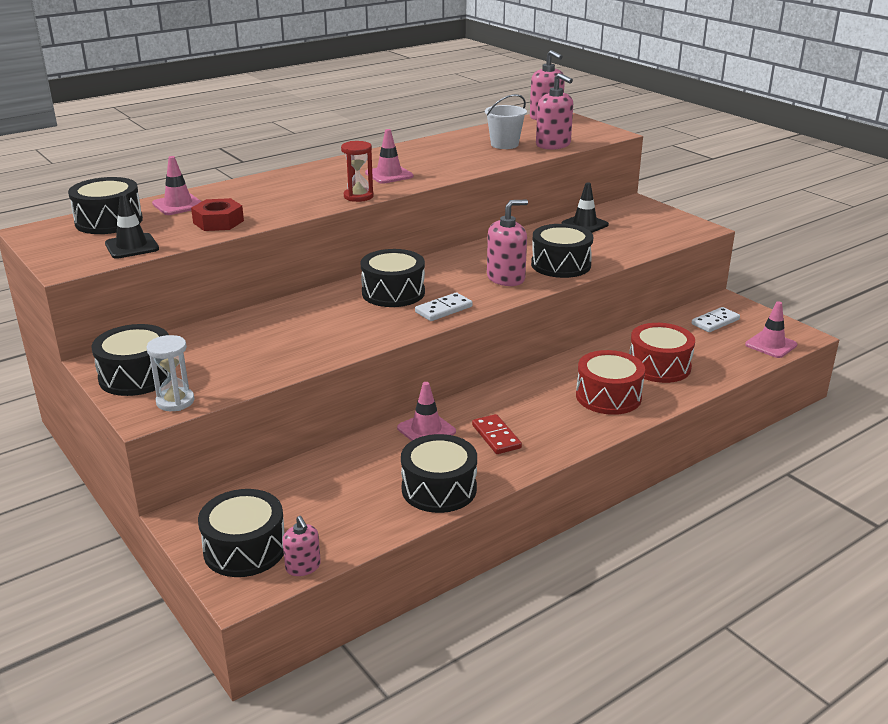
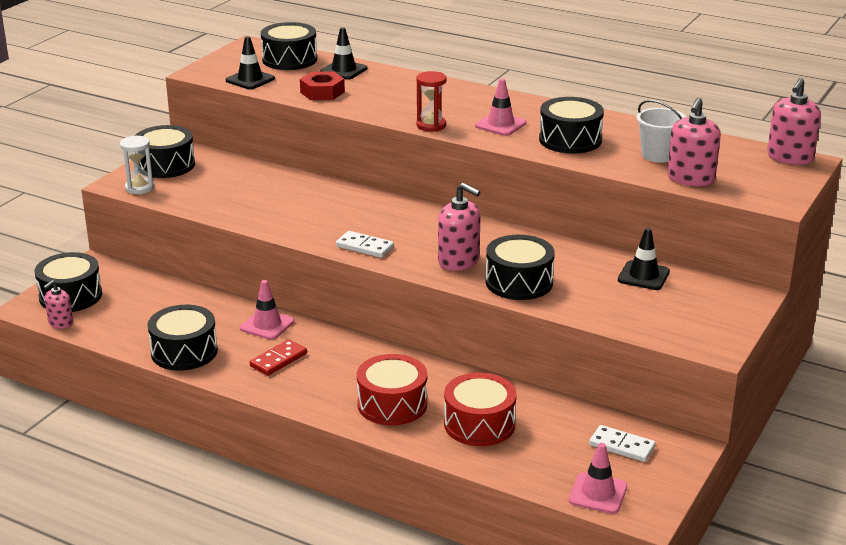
camera: 65 degrees right, 0 degrees up
(178, 205) = (343, 70): pink traffic cone -> black traffic cone
(393, 293) = (379, 218): black drum -> black drum (570, 140)

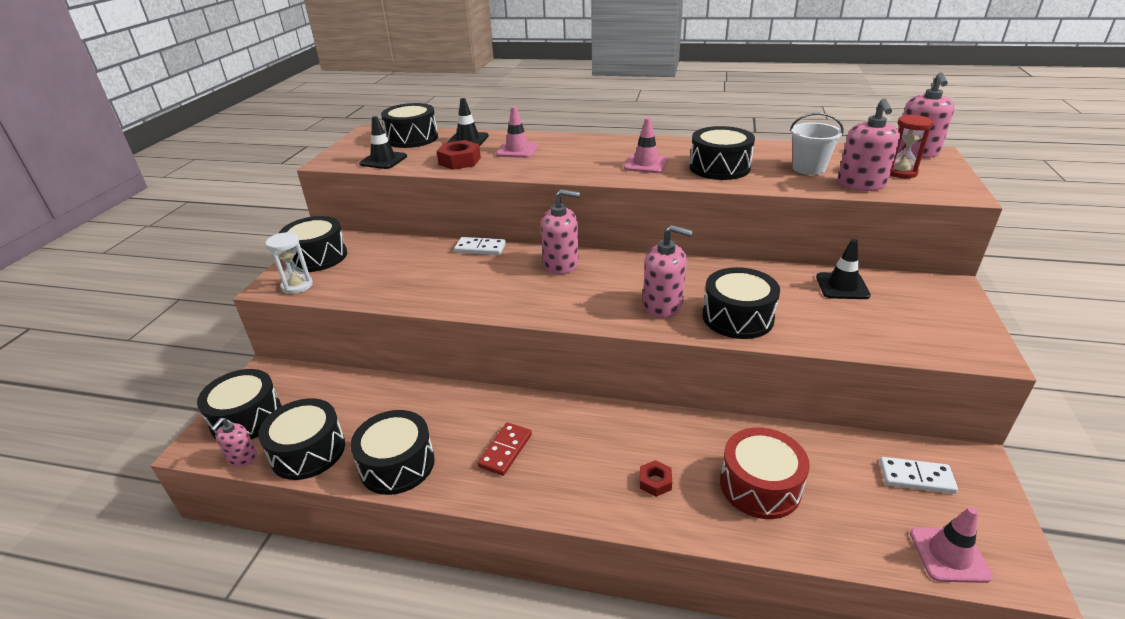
camera: 15 degrees left, 5 degrees up
(115, 329) = (308, 451): none -> black drum
(267, 325) = (473, 407): pink traffic cone -> pink traffic cone (517, 150)
(365, 247) = (561, 308): white domino -> white domino (480, 248)
(390, 210) = (561, 264): none -> pink soap dispenser
(392, 404) = (655, 482): red drum -> red nut
(431, 125) = (583, 175): red hourglass -> red hourglass (900, 172)

